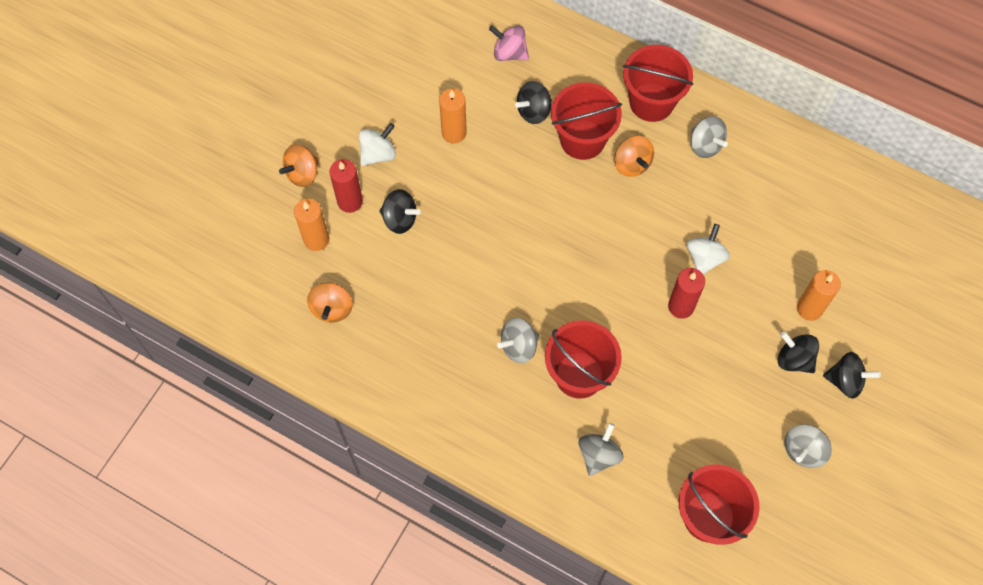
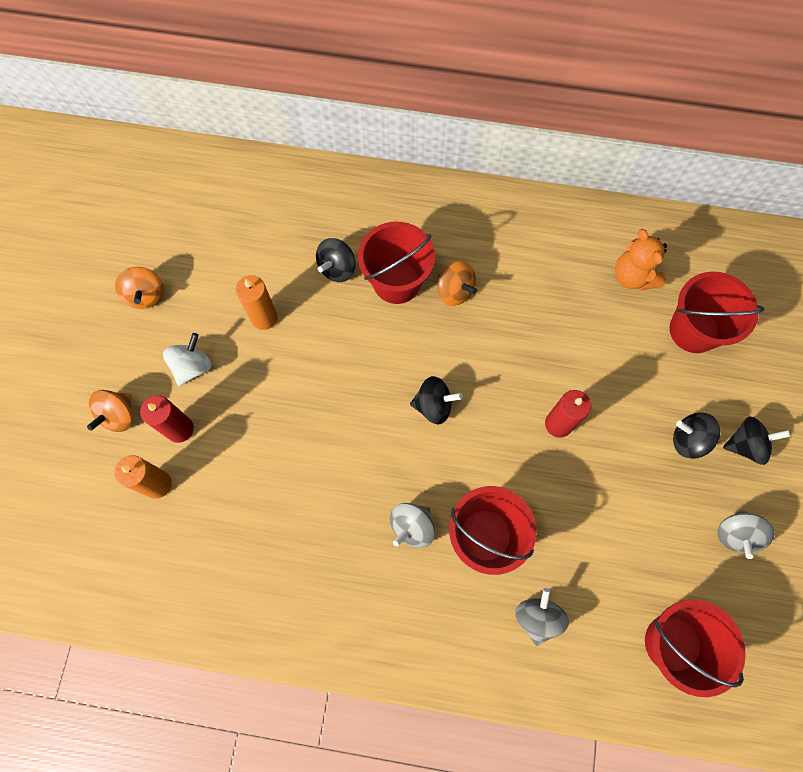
camera: 20 degrees left, 5 degrees up
(332, 309) = (200, 557): orange spinning top -> orange spinning top (146, 295)
(400, 219) = (239, 430): black spinning top -> black spinning top (434, 405)
(509, 53) = (291, 216): pink spinning top -> none
(651, 102) = (450, 221): red bucket -> red bucket (693, 330)
(705, 145) = (518, 248): grey spinning top -> none
(705, 258) = (562, 364): white spinning top -> none
(802, 204) = (633, 276): none -> orange teddy bear
(809, 308) = (682, 382): orange candle -> none

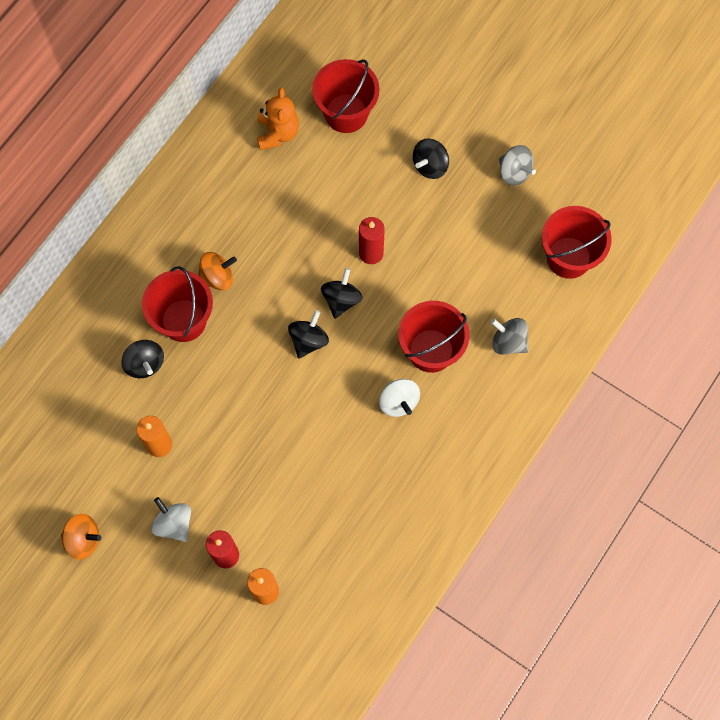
camera: 65 degrees left, 0 degrees up
(118, 415) = (187, 603): orange spinning top -> none
(412, 527) = (398, 402): grey spinning top -> white spinning top
(633, 276) = (277, 133): orange teddy bear -> orange teddy bear turned 90 degrees counterclockwise
(746, 445) = (453, 127): black spinning top -> black spinning top (341, 299)

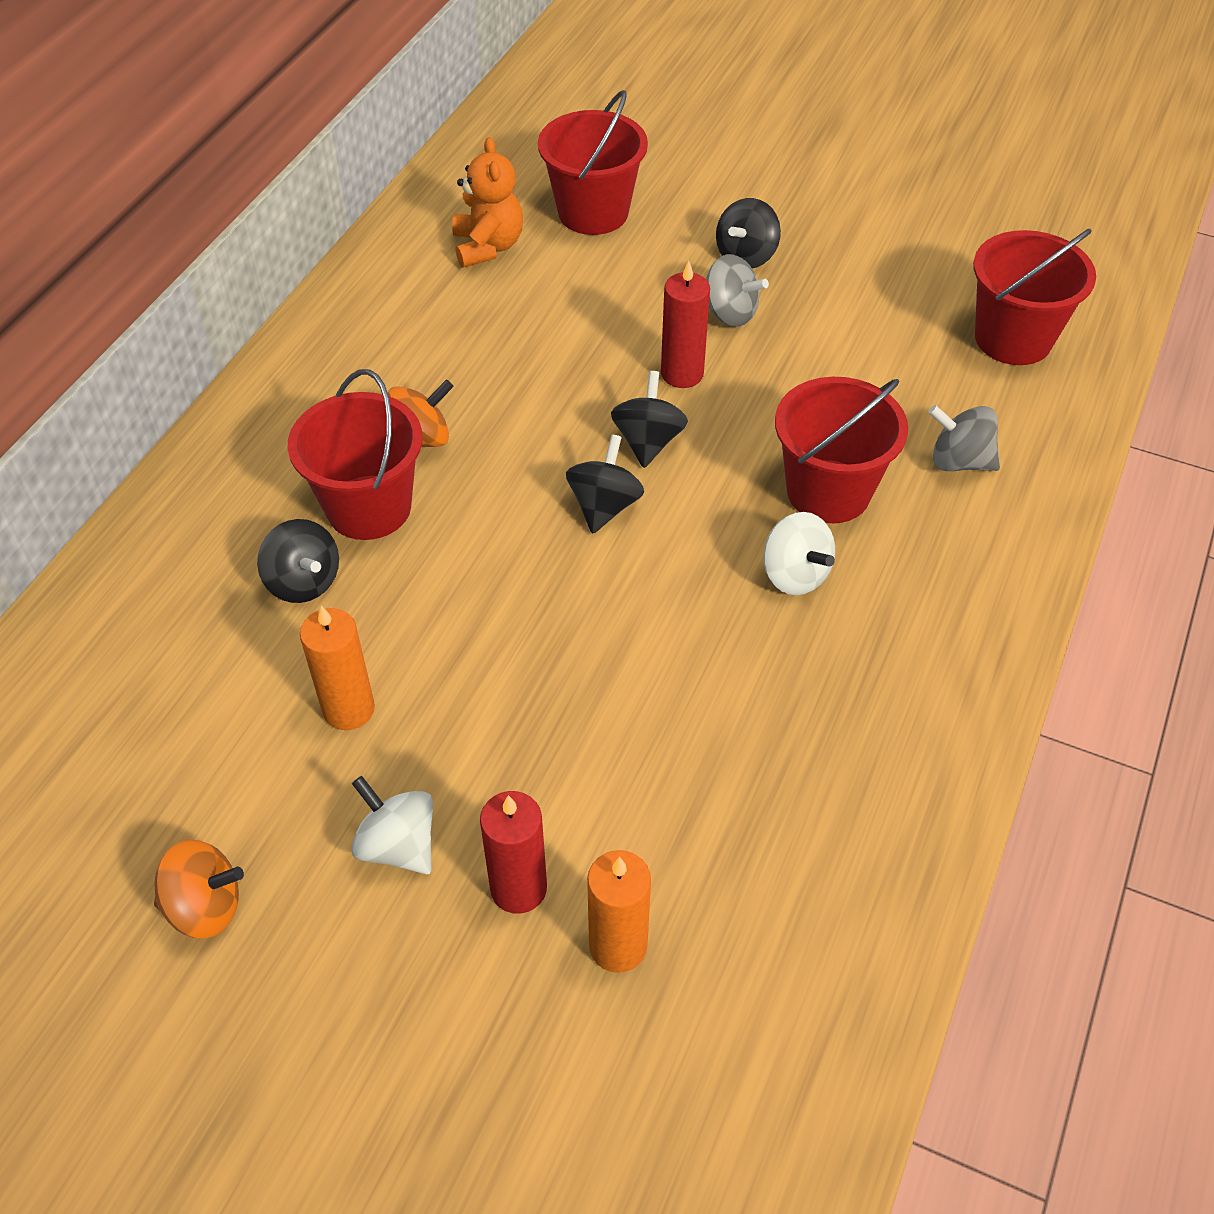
camera: 10 degrees left, 20 degrees down
(514, 172) = (883, 248): grey spinning top -> grey spinning top (729, 313)

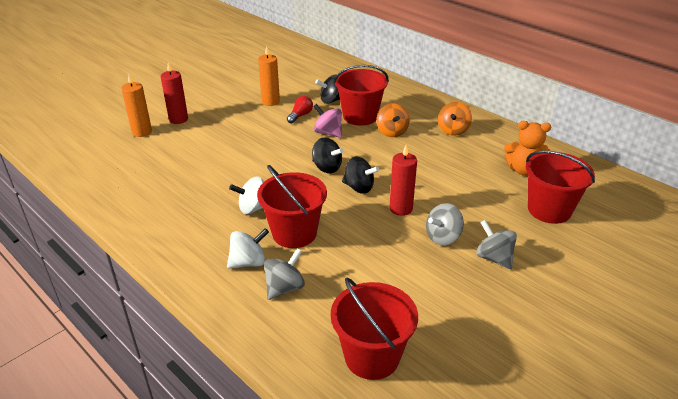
camera: 110 degrees right, 15 degrees down
(205, 907) = (222, 74): orange spinning top -> orange spinning top (453, 130)
(398, 845) = (213, 103): white spinning top -> white spinning top (248, 262)
(402, 620) = (300, 115): none -> red light bulb
(465, 543) = (328, 133): none -> pink spinning top
(746, 256) = (494, 258): black spinning top -> grey spinning top

